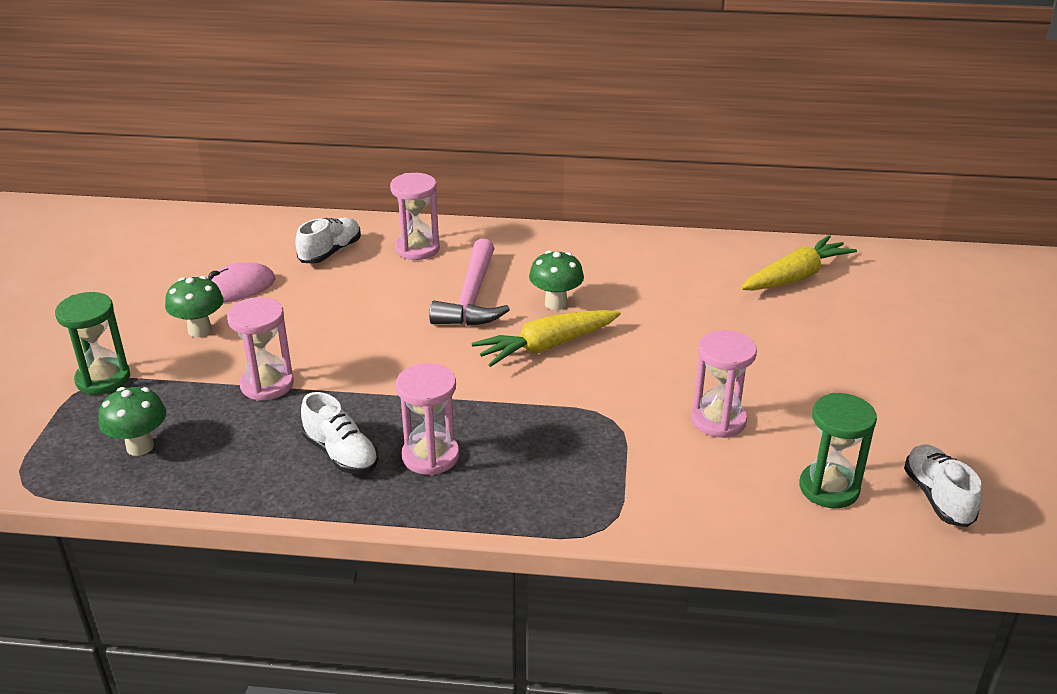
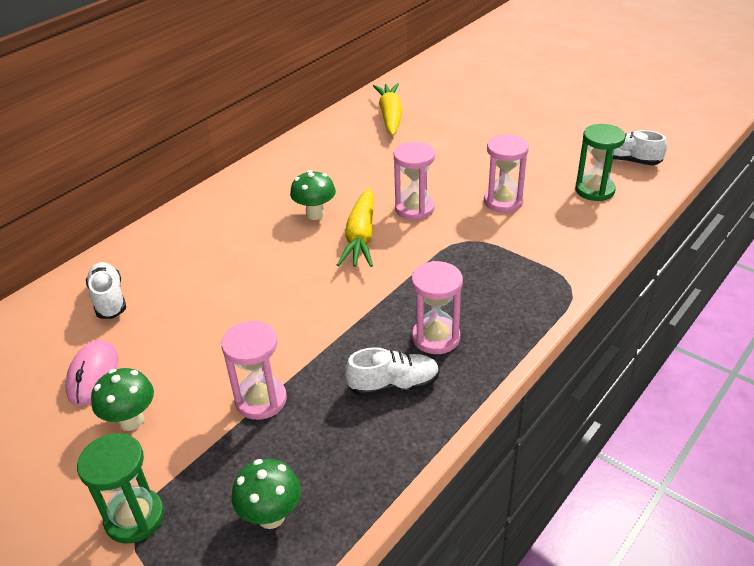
camera: 55 degrees left, 5 degrees up
(417, 249) = (166, 251): pink hourglass -> pink hourglass (414, 209)
(472, 298) = (265, 249): pink hammer -> none

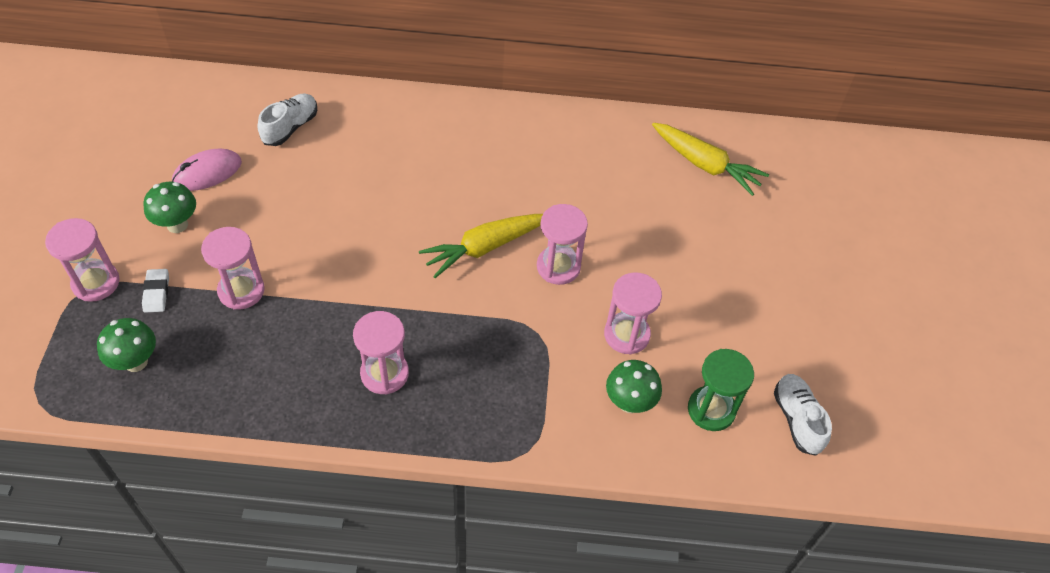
camera: 50 degrees right, 15 degrees up
(134, 517) = (96, 283): green hourglass -> pink hourglass
(200, 467) = (156, 293): none -> white eraser
(315, 214) = (493, 195): green mushroom -> green mushroom (629, 403)
(390, 116) = (706, 165): yellow carrot -> yellow carrot turned 75 degrees clockwise
(393, 385) = (309, 371): white shoe -> none

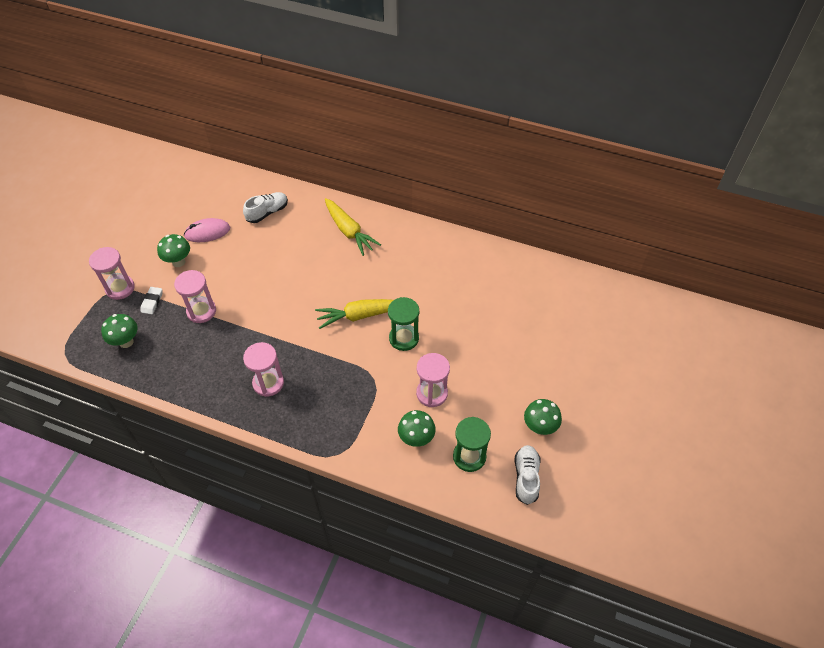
camera: 20 degrees right, 0 degrees up
(558, 267) = (404, 338): pink hourglass -> green hourglass
(706, 165) = (531, 290): yellow carrot -> yellow carrot (349, 231)
(788, 347) = (539, 427): none -> green mushroom

